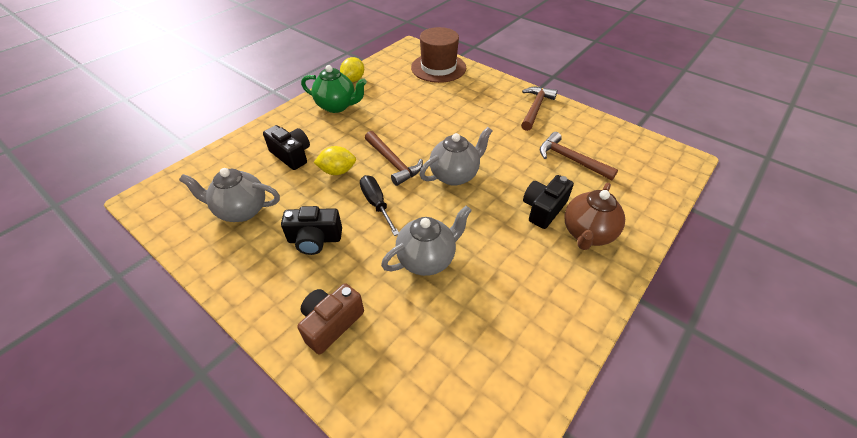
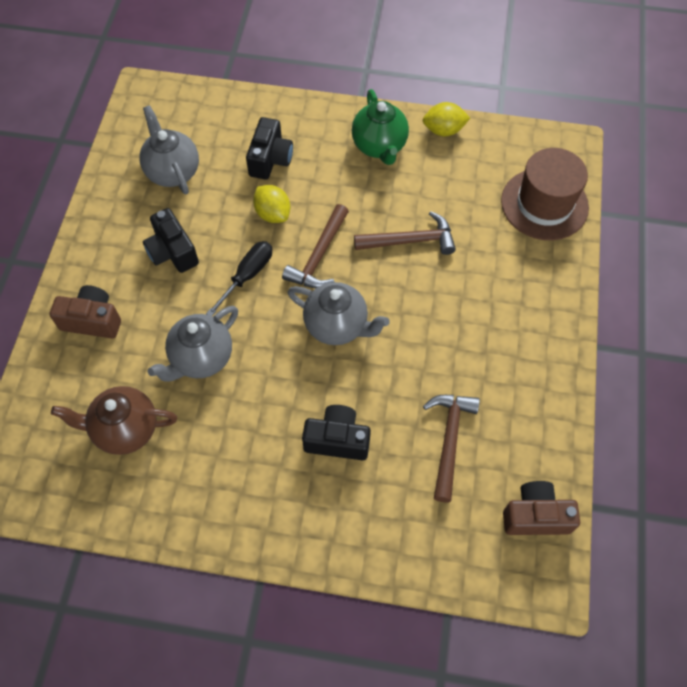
camera: 60 degrees right, 15 degrees up
(427, 259) = (201, 358): grey teapot -> grey teapot turned 105 degrees clockwise
(535, 108) = (534, 359): brown hammer -> brown hammer (410, 241)
(587, 234) = (324, 499): brown teapot -> brown teapot (125, 429)
(637, 146) = (535, 516): none -> brown camera

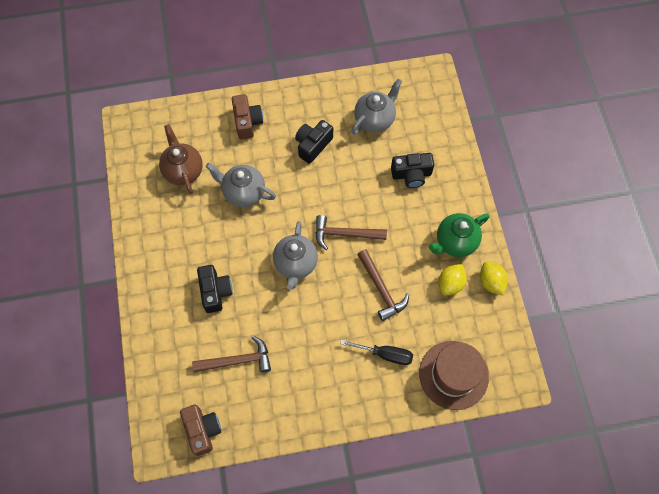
camera: 70 degrees right, 5 degrees up
(247, 276) = (312, 196): black screwdriver -> black screwdriver (384, 354)
(273, 214) = (367, 193): yellow lemon -> yellow lemon (450, 283)

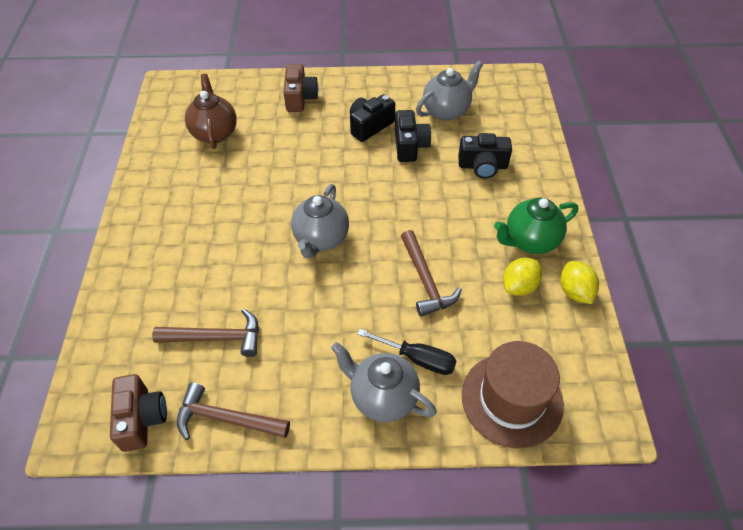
camera: 10 degrees right, 15 degrees down
(215, 292) = (212, 256): black camera -> black camera (410, 146)
(243, 192) = (277, 161): grey teapot -> grey teapot (382, 397)
(345, 234) = (390, 215): brown hammer -> brown hammer (226, 418)

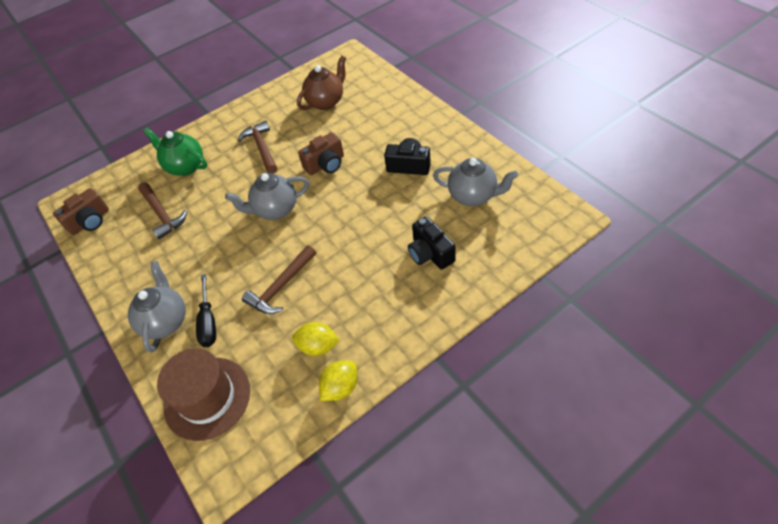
camera: 60 degrees right, 0 degrees up
(226, 418) = (109, 256): brown hammer -> brown hammer (262, 148)
(300, 98) = (400, 115): brown camera -> brown camera (325, 164)
(410, 146) = (410, 199): black camera -> none
(530, 241) = (372, 329): green teapot -> green teapot (185, 166)

